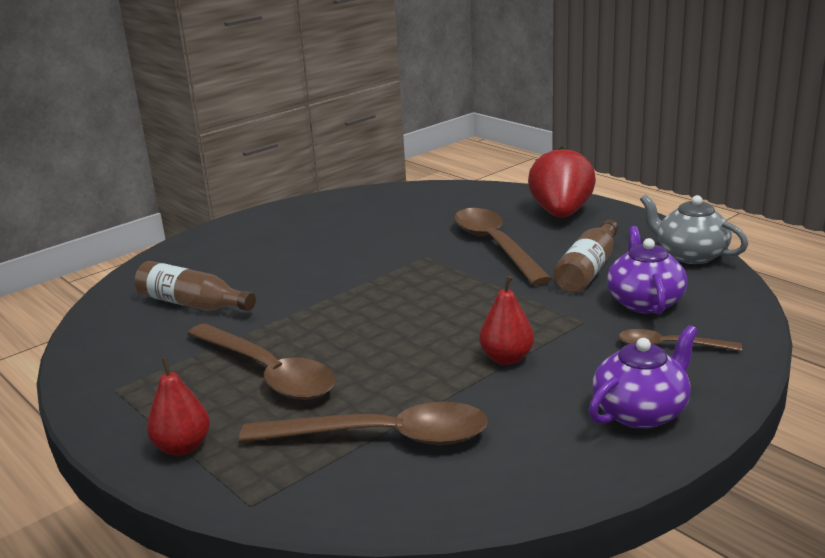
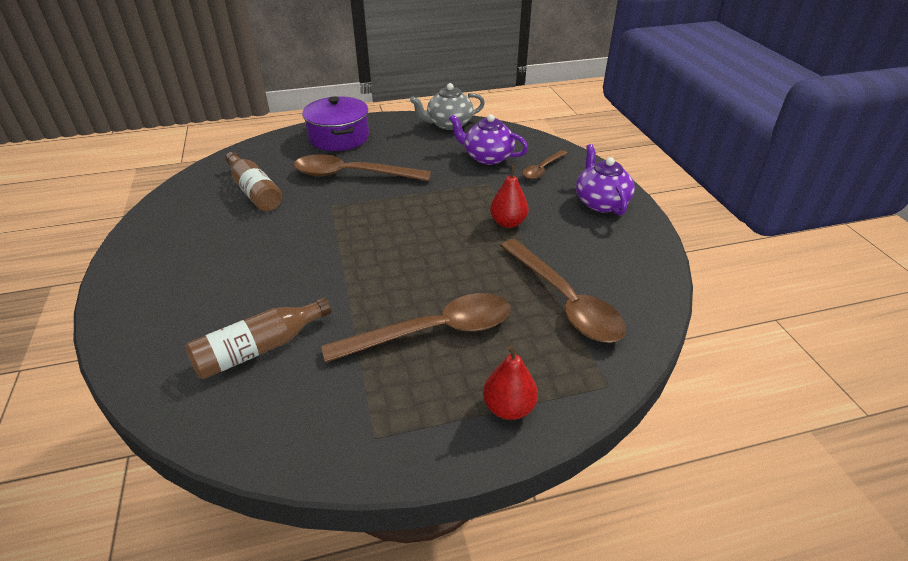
camera: 65 degrees left, 15 degrees up
(382, 437) = (564, 301): brown spoon -> brown spoon turned 120 degrees clockwise
(561, 214) = (339, 137): red strawberry -> purple pot
(588, 269) = (428, 158): brown bottle -> brown bottle (254, 191)

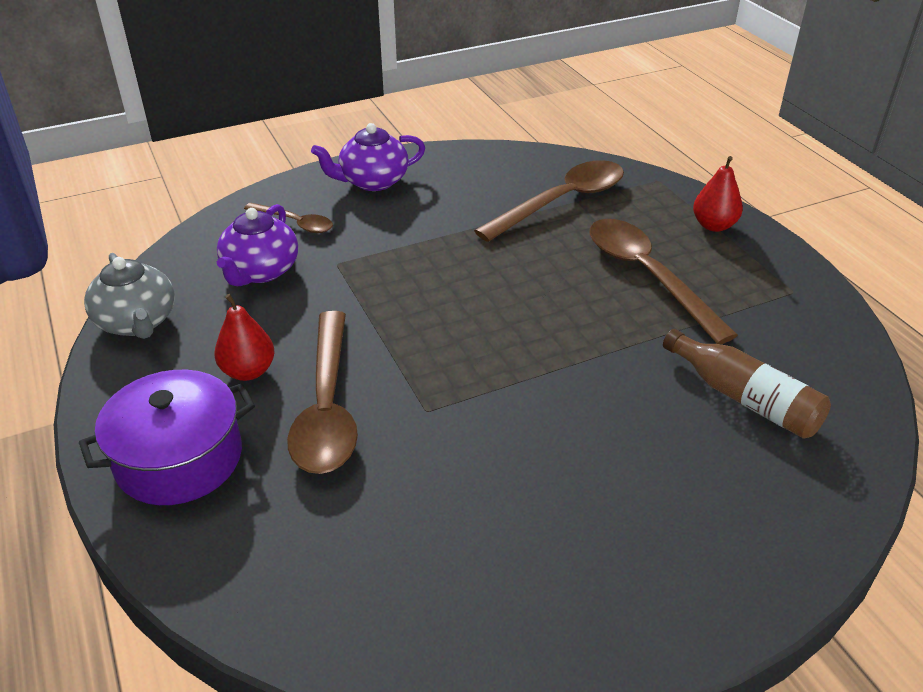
camera: 100 degrees left, 0 degrees up
(254, 191) = (401, 526): brown bottle -> none
(508, 223) = (432, 242): red pear -> red pear (248, 371)

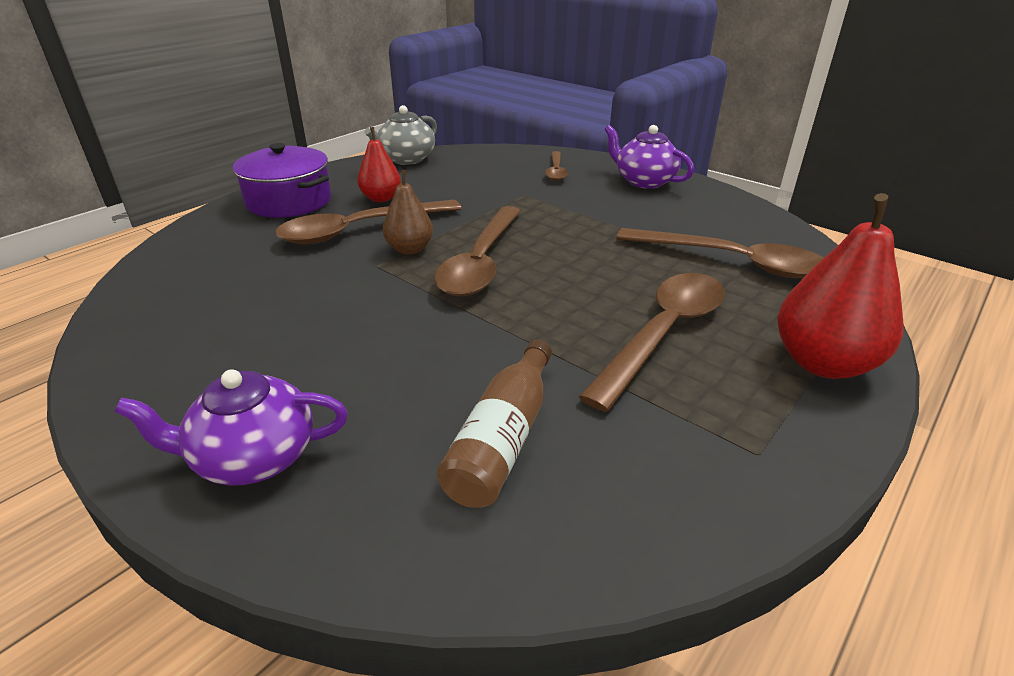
camera: 65 degrees right, 5 degrees down
(260, 271) = (489, 175): purple teapot -> purple teapot (253, 457)
(407, 378) = (410, 249): none -> brown pear
(470, 335) = (481, 262): none -> brown spoon
(713, 225) = (822, 363): red pear -> red pear, size x1.67

